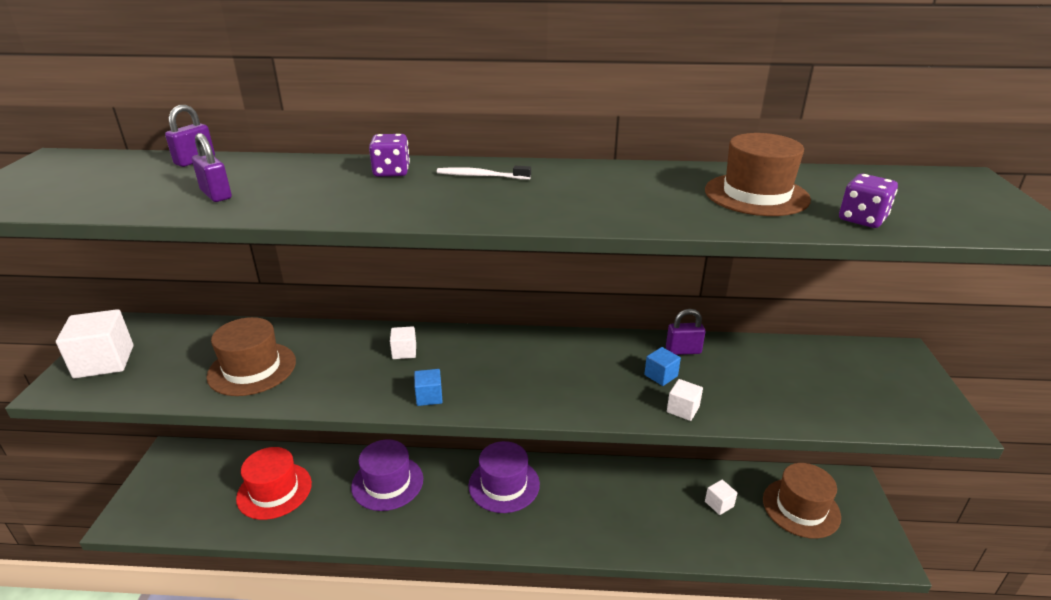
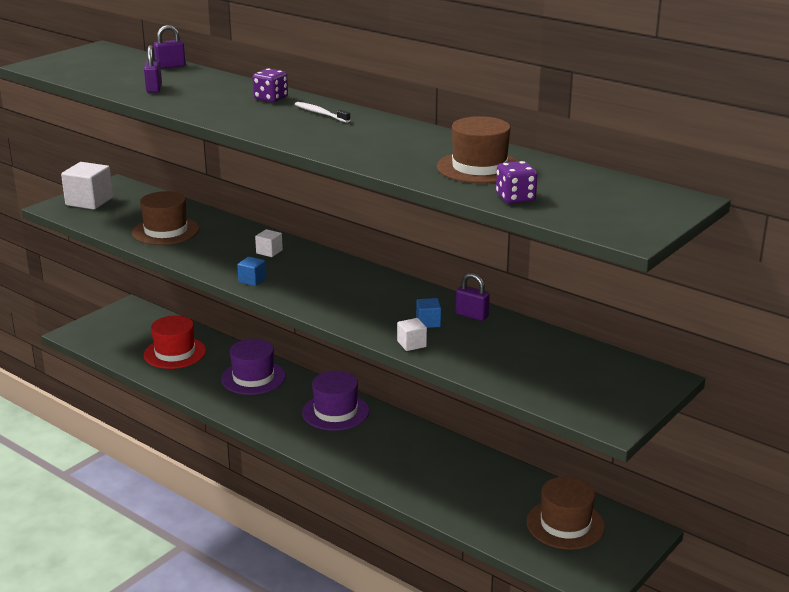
camera: 35 degrees right, 5 degrees down
(719, 504) = (494, 492): white cube -> none

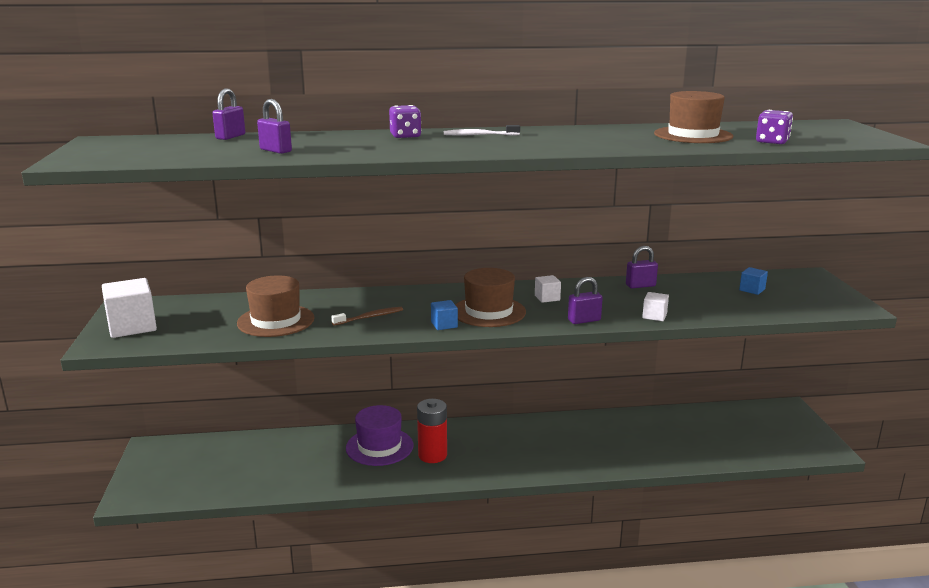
camera: 45 degrees left, 5 degrees down
(175, 353) = (272, 462): red hat -> none
(221, 253) = (369, 317): none -> brown toothbrush
(269, 252) = (406, 302): white cube -> white cube (547, 298)
(275, 403) = (432, 455): none -> red battery
(335, 412) = (488, 437): purple hat -> none
(350, 322) = (584, 320): none -> purple padlock
(428, 322) = (629, 300): blue cube -> blue cube (752, 290)
(565, 524) = (750, 427): brown hat -> brown hat (489, 312)

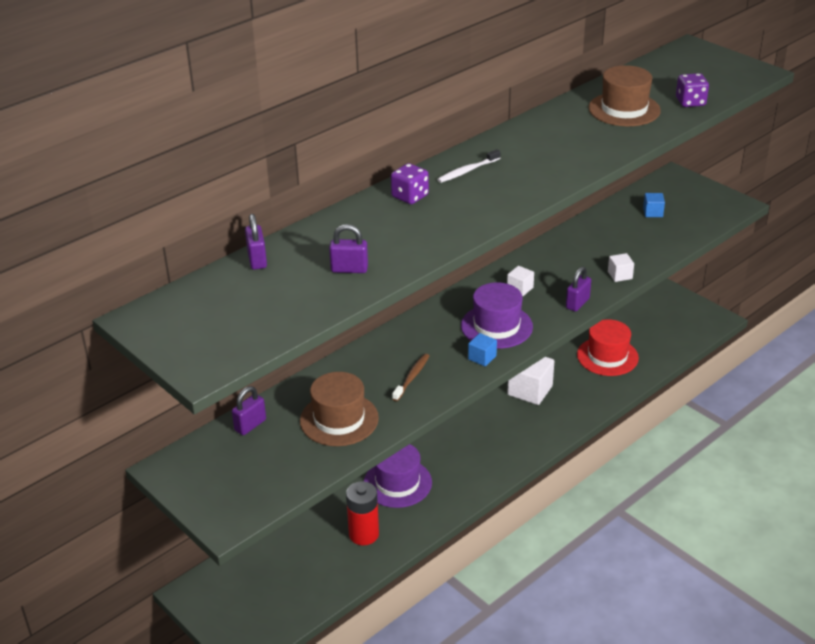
camera: 35 degrees left, 15 degrees up
(132, 326) = (219, 489): white cube -> white cube (530, 390)
(432, 455) = (450, 468): red battery -> red battery (364, 534)
(489, 312) = (496, 326): brown hat -> purple hat
(640, 285) = (571, 242): purple padlock -> purple padlock (250, 425)
(674, 435) = (607, 356): none -> red hat

